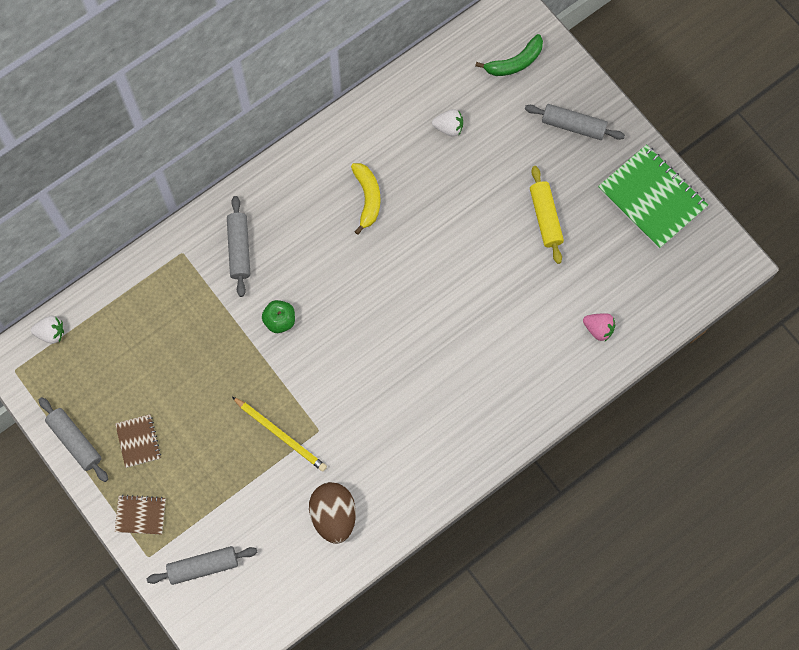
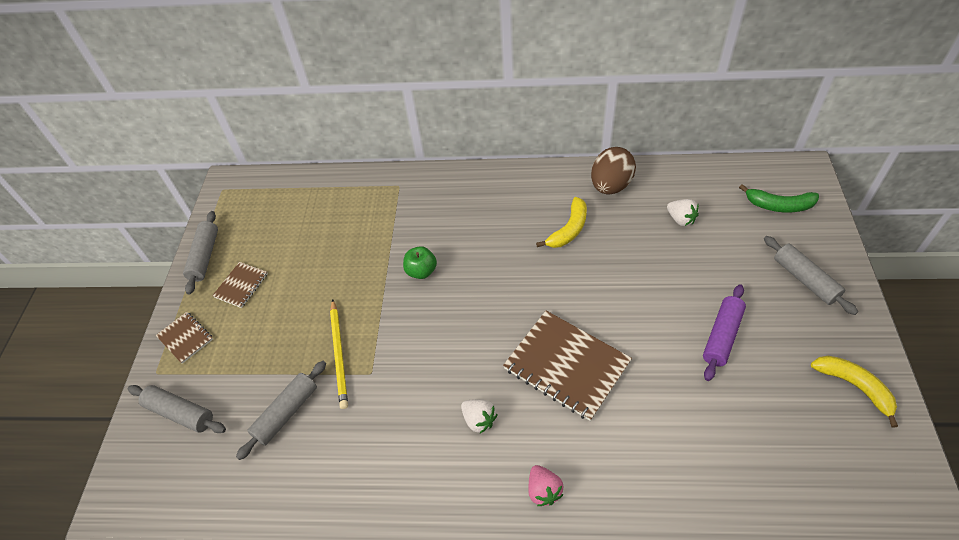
camera: 45 degrees right, 20 degrees down
(51, 333) = (267, 182): white strawberry -> white strawberry (479, 420)
(239, 249) = (439, 206): grey rolling pin -> grey rolling pin (286, 413)
(333, 516) = (313, 455): brown egg -> brown egg (610, 186)
(455, 320) = (566, 366): none -> brown notebook
(545, 217) = (722, 336): yellow rolling pin -> purple rolling pin
(598, 329) = (707, 472): pink strawberry -> pink strawberry (543, 490)
(652, 198) = (854, 386): green notebook -> yellow banana

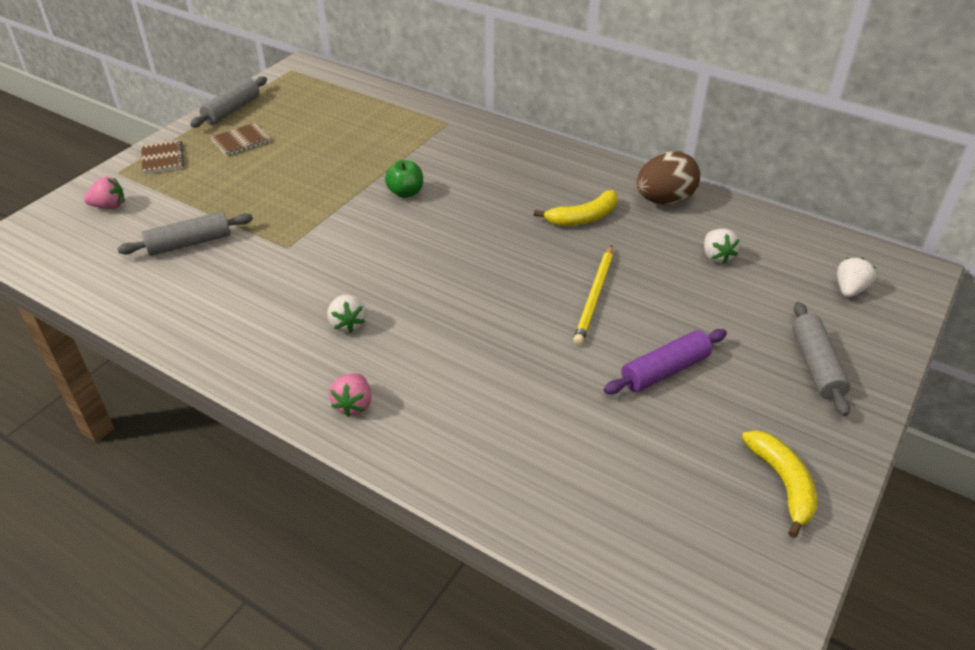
camera: 25 degrees right, 10 degrees down
(180, 413) = (109, 206): grey rolling pin -> pink strawberry
(339, 355) = (273, 222): yellow pencil -> yellow pencil (594, 297)
(566, 366) = (473, 321): brown notebook -> none
(779, 205) = (849, 290): green banana -> white strawberry

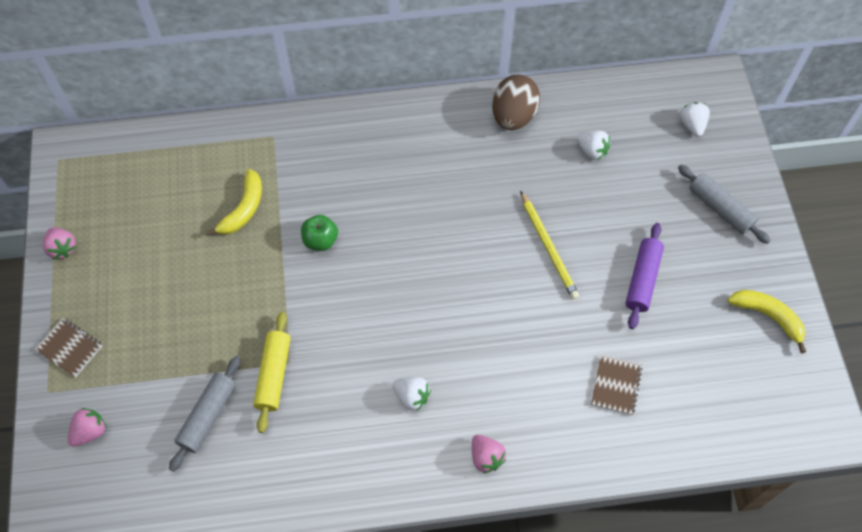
camera: 40 degrees left, 20 degrees up
(232, 110) = (62, 248): grey rolling pin -> pink strawberry
(241, 141) = (117, 279): brown notebook -> brown notebook (616, 385)
(265, 247) = (273, 375): none -> yellow rolling pin
(583, 218) = (474, 174): yellow banana -> yellow banana (243, 209)

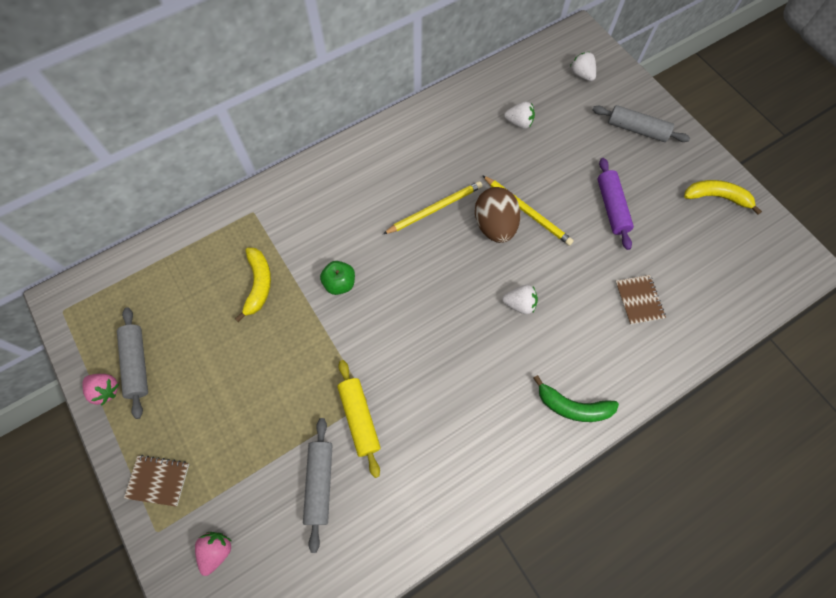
camera: 25 degrees left, 5 degrees up
(100, 236) = (137, 364): none -> grey rolling pin
(412, 397) = (486, 383): white strawberry -> white strawberry (519, 304)
(453, 205) = (435, 209): none -> yellow pencil
(486, 457) = (573, 406): pink strawberry -> green banana
(513, 116) = (444, 119): brown egg -> brown egg (494, 226)

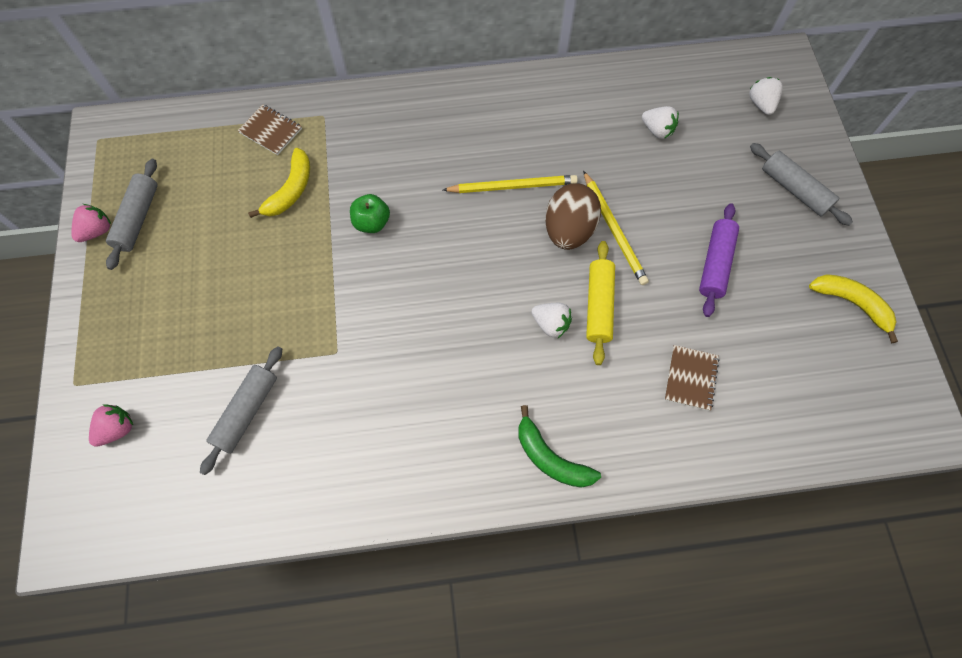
camera: 25 degrees right, 0 degrees up
(106, 390) = (97, 231): pink strawberry -> pink strawberry turned 105 degrees counterclockwise
(158, 480) = (99, 337): brown notebook -> brown notebook (271, 131)
(359, 418) = (319, 366): yellow rolling pin -> yellow rolling pin (598, 306)

